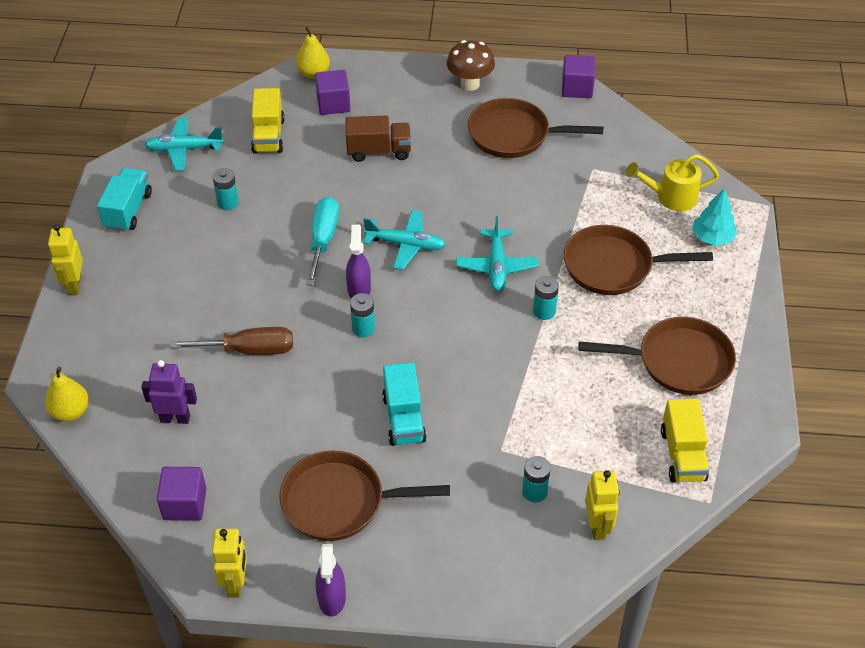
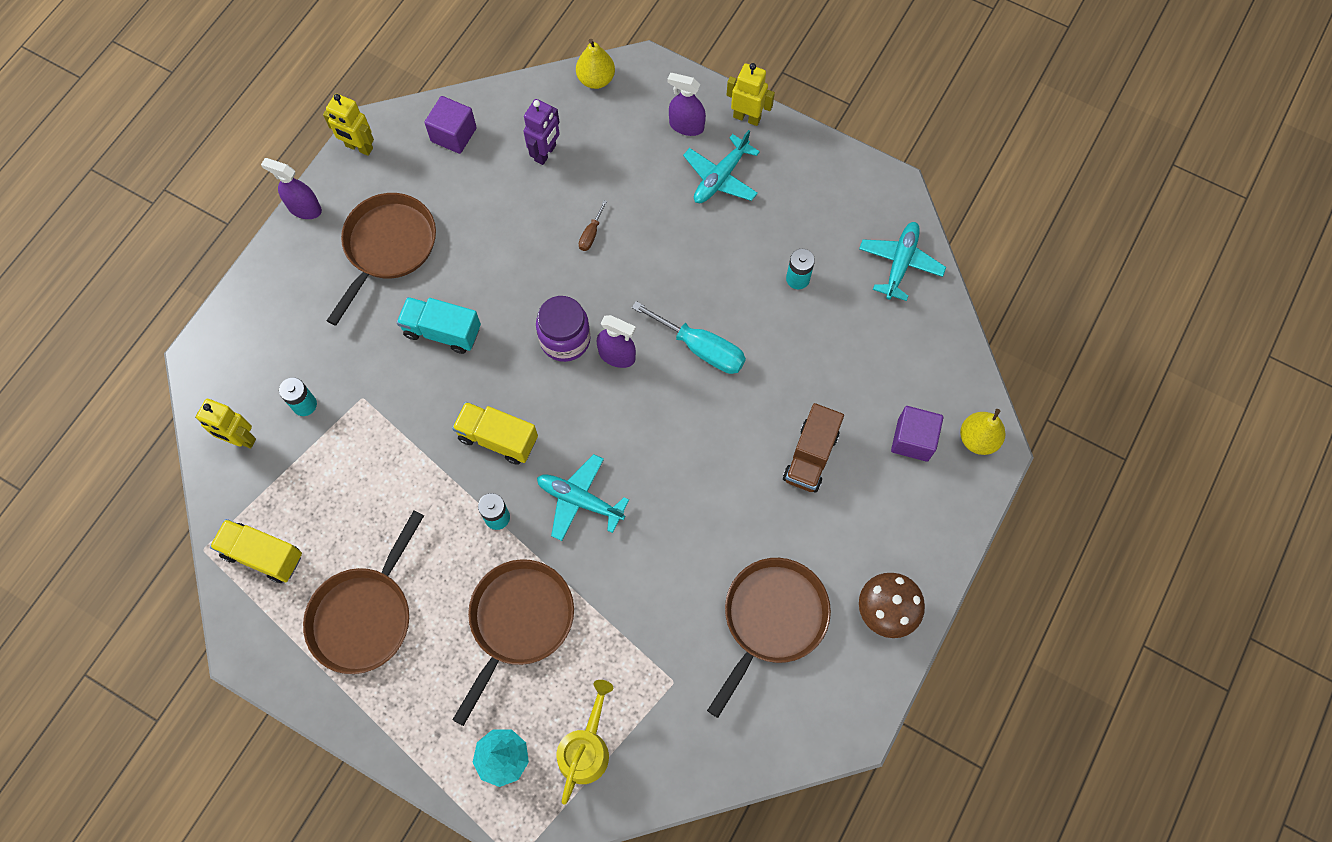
camera: 115 degrees right, 20 degrees up
(100, 324) = (686, 126): none -> purple spray bottle
(128, 210) = (828, 187): turquoise truck -> none
(249, 350) = (591, 234): brown screwdriver -> brown screwdriver, size x0.48
(268, 136) = (886, 352): yellow truck -> yellow truck (498, 438)
(363, 328) = (565, 339): turquoise battery -> purple jar
(406, 245) = (655, 424): turquoise plane -> turquoise plane (720, 177)
(577, 88) = (823, 741): purple cube -> none

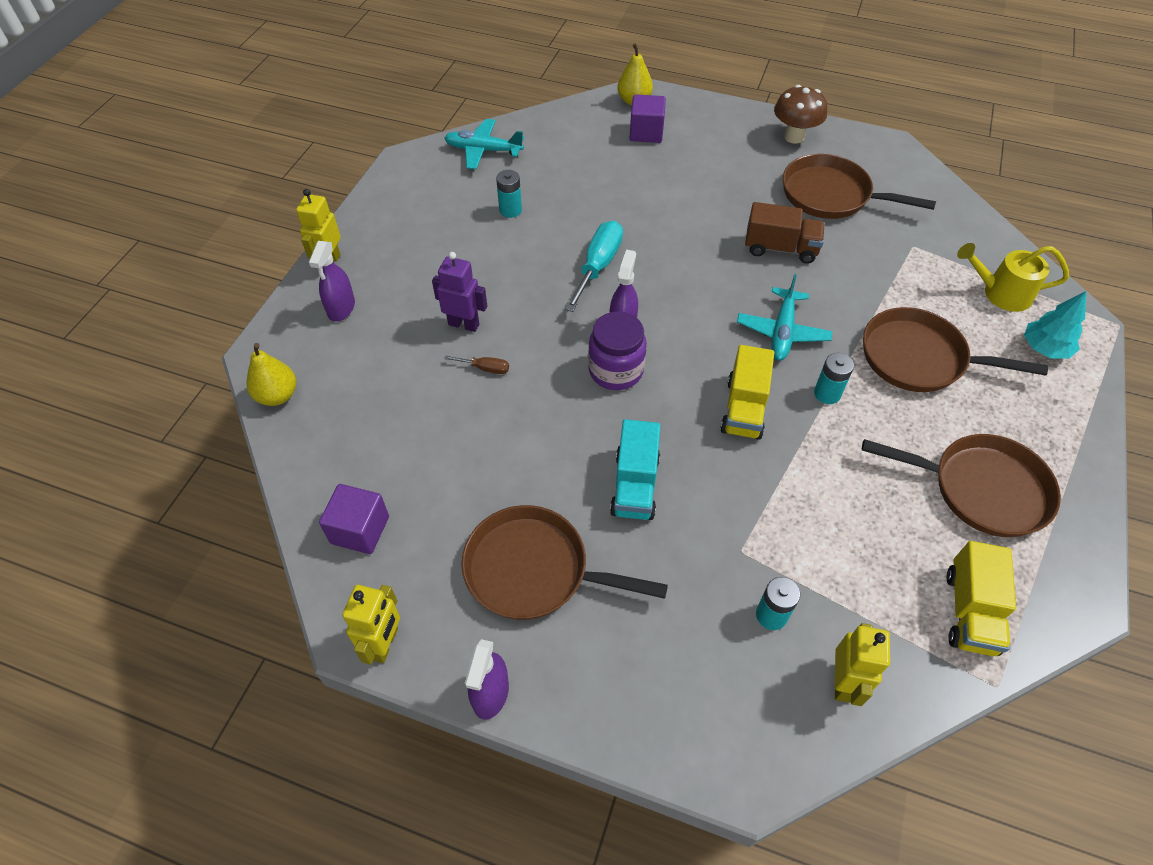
camera: 100 degrees left, 15 degrees down
(545, 153) = (383, 427): purple robot -> purple robot (464, 324)
(720, 177) = (404, 274): turquoise plane -> none
(810, 456) = (681, 186): brown truck -> brown truck (780, 248)

